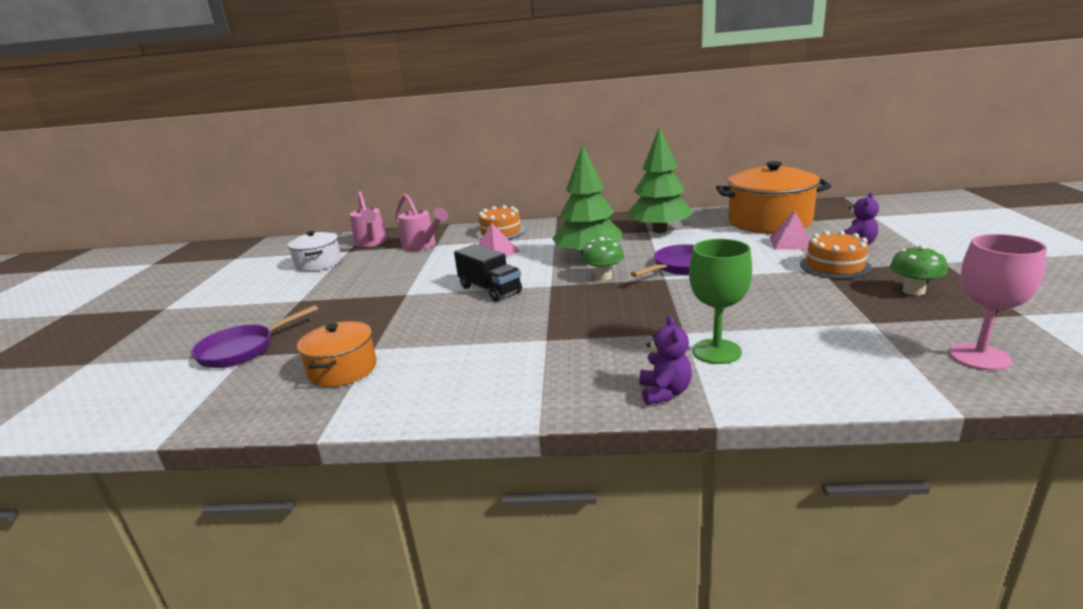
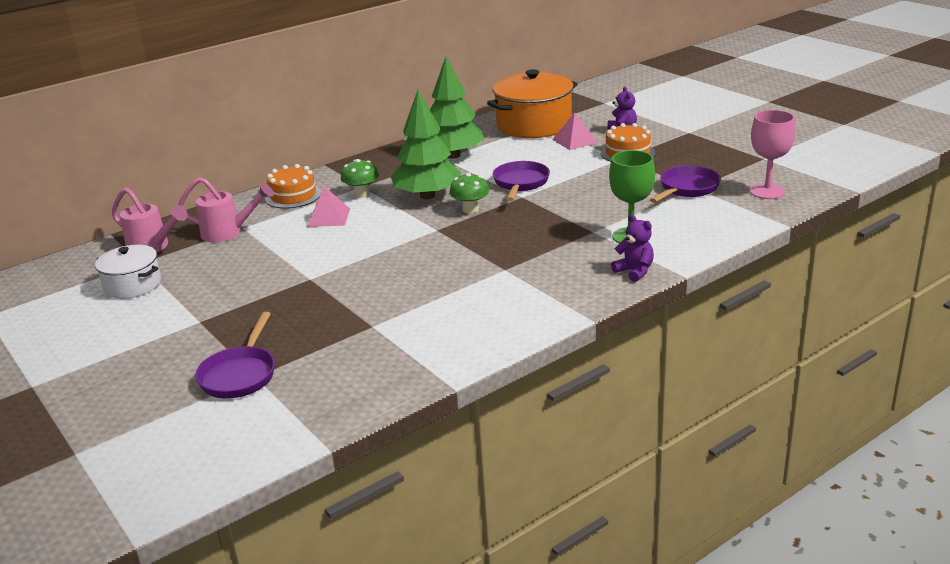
camera: 40 degrees left, 5 degrees up
(343, 370) = (378, 348): orange pot -> none
(490, 289) = (387, 249): black truck -> none
(860, 320) = (687, 188): none -> purple pan
(913, 291) = (694, 159): green mushroom -> green mushroom (362, 194)

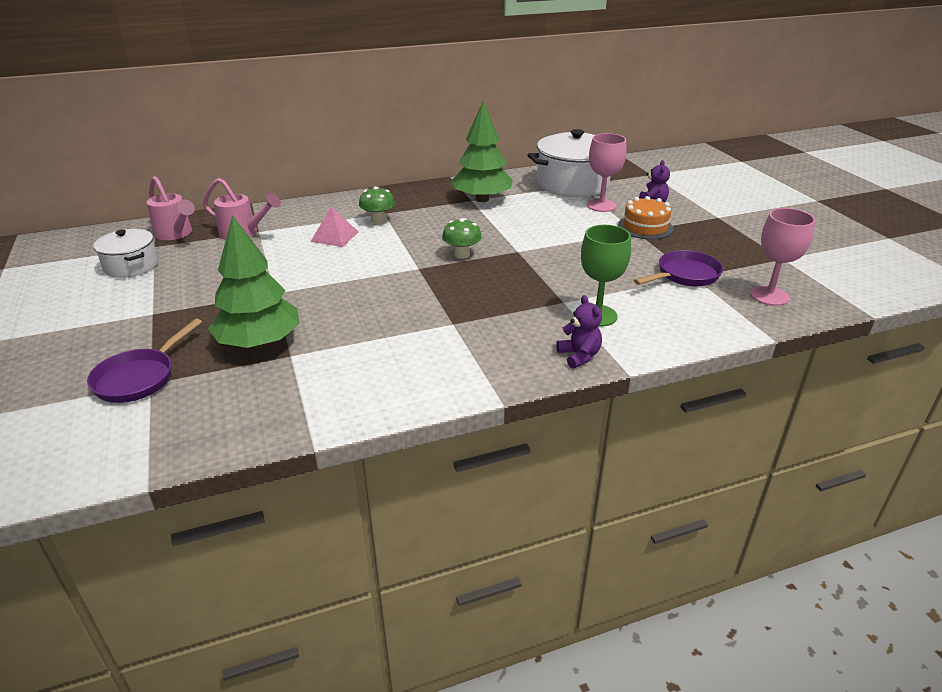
camera: 15 degrees right, 5 degrees up
(293, 196) = (321, 210): orange cake -> none
(427, 196) = (433, 233): green tree -> green tree (260, 343)
(520, 183) = (524, 238): purple pan -> none
(534, 125) = (572, 184): orange pot -> white pot
(575, 141) = (601, 205): pink pyramid -> pink goblet

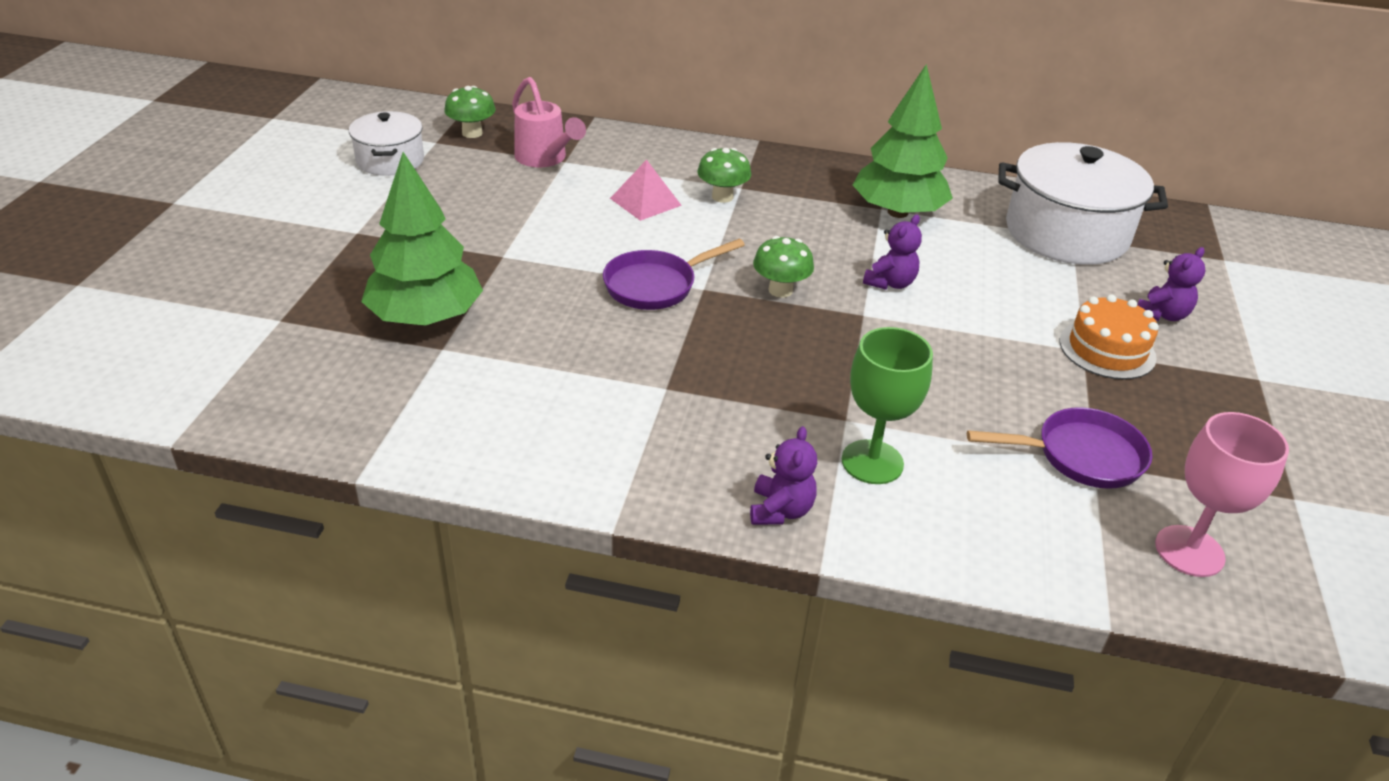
camera: 30 degrees right, 5 degrees up
(139, 378) = (275, 309): purple pan -> purple pan (656, 285)
(176, 234) = (472, 133): pink watering can -> green mushroom
(514, 232) = (890, 283): none -> purple teddy bear
(601, 205) = (1073, 286): pink goblet -> none

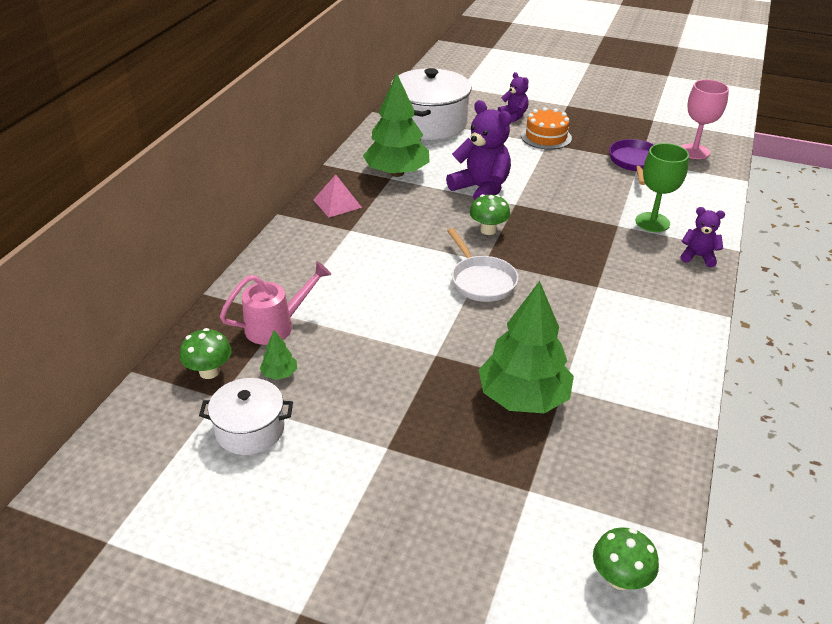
camera: 80 degrees left, 0 degrees up
(469, 167) = (279, 374): none -> green tree
(645, 202) = (363, 276): pink pyramid -> pink pyramid (337, 203)
(656, 285) = (481, 281): purple pan -> white pan
(722, 197) = (362, 239): green mushroom -> green mushroom (619, 578)
(890, 283) = (481, 189): purple teddy bear -> purple teddy bear, size x1.82

